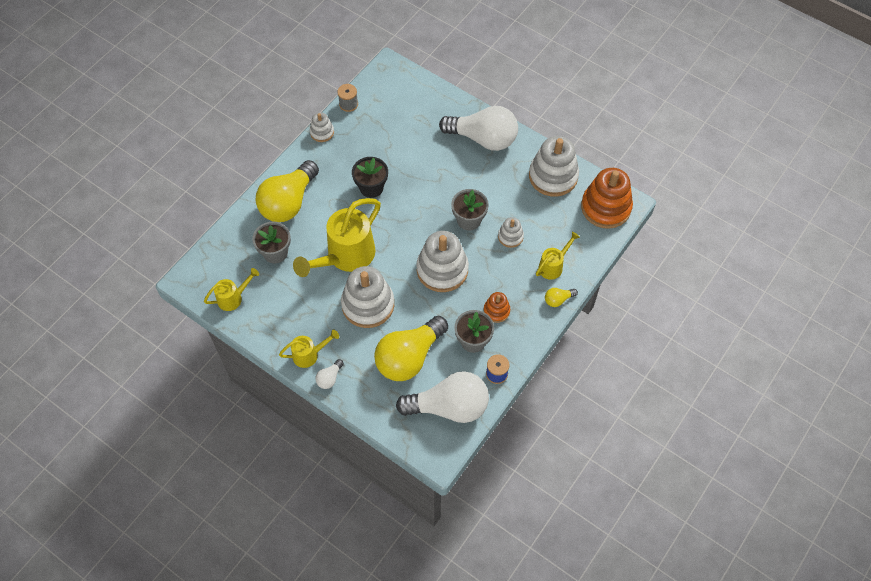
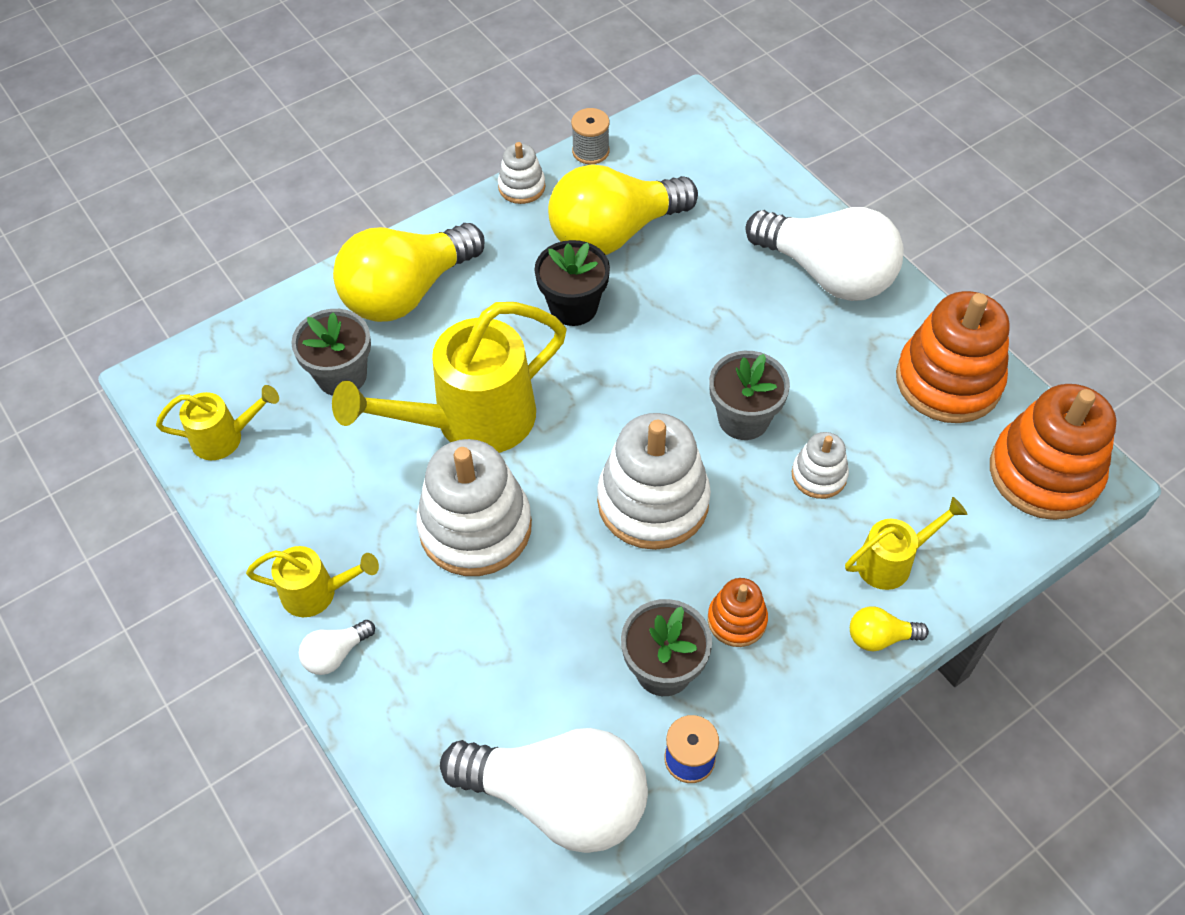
camera: 20 degrees right, 5 degrees down
(409, 357) = (516, 662): yellow light bulb -> yellow light bulb (614, 233)
(553, 176) = (948, 381): white stacking toy -> orange stacking toy

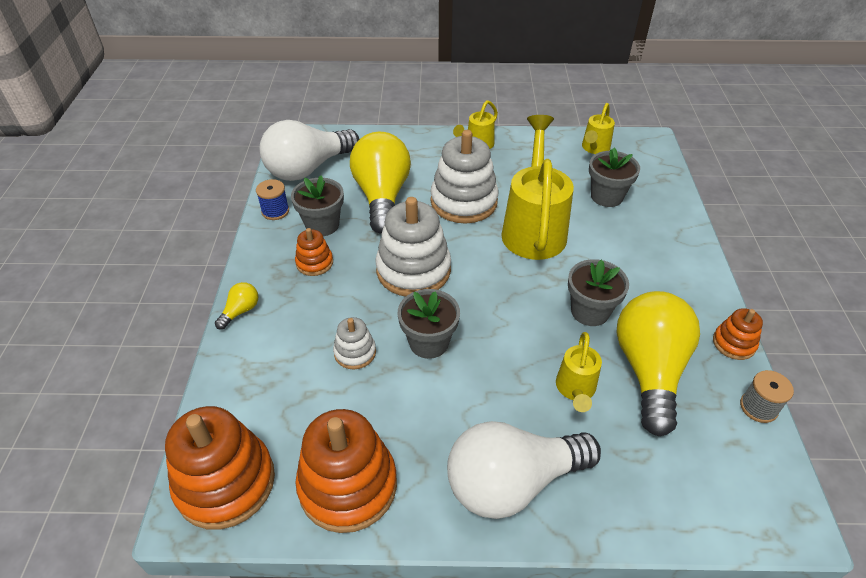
camera: 125 degrees right, 10 degrees down
(336, 654) = (441, 139): white light bulb -> none
(407, 292) = (657, 244): yellow light bulb -> yellow light bulb (382, 197)
(521, 187) = (734, 343): white stacking toy -> orange stacking toy
(573, 307) = (590, 311): black flower pot -> grey flower pot
(891, 562) = (269, 347): yellow watering can -> yellow watering can (575, 389)

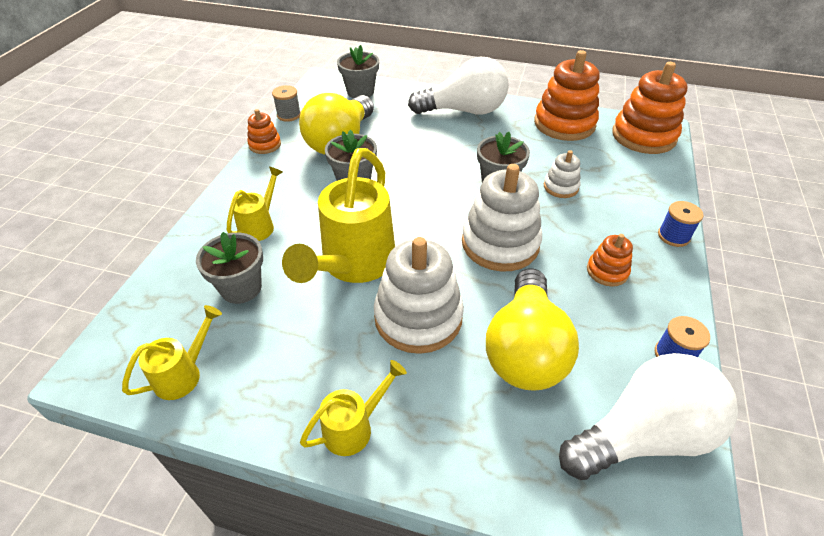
camera: 165 degrees left, 0 degrees up
(240, 311) = (673, 236): yellow light bulb -> blue spool
(322, 225) = (604, 319): grey flower pot -> grey flower pot (360, 92)
(575, 389) = (399, 140): yellow watering can -> yellow watering can (260, 225)

